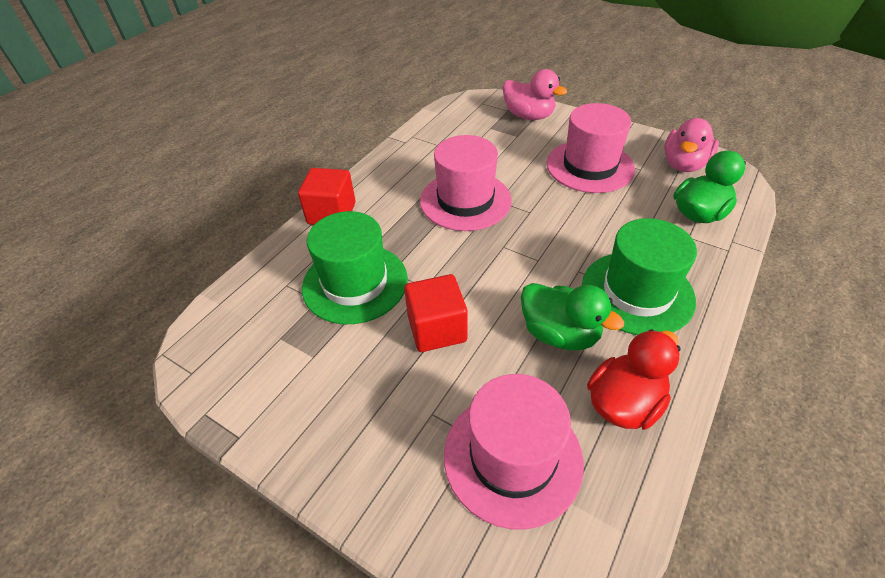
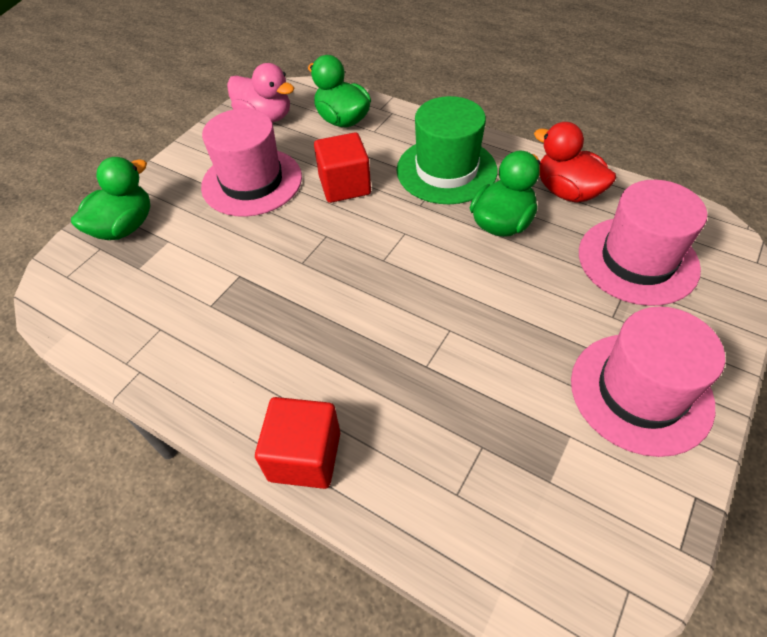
camera: 90 degrees left, 5 degrees up
(355, 283) = (448, 405): green hat -> none
(437, 329) = (510, 316): red cube -> red cube (344, 185)
(465, 200) = (297, 294): pink hat -> pink hat (640, 392)
(528, 116) = (125, 227): pink duck -> green duck

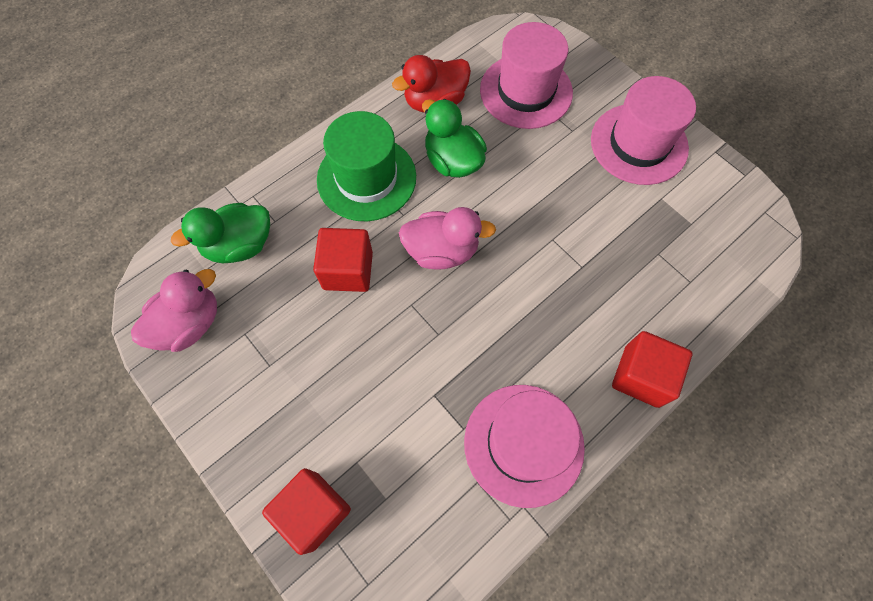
camera: 75 degrees left, 15 degrees up
(125, 227) = (314, 511): green duck -> red cube
(252, 182) = (300, 359): pink hat -> pink hat (523, 444)
(392, 242) = (442, 251): none -> pink duck

